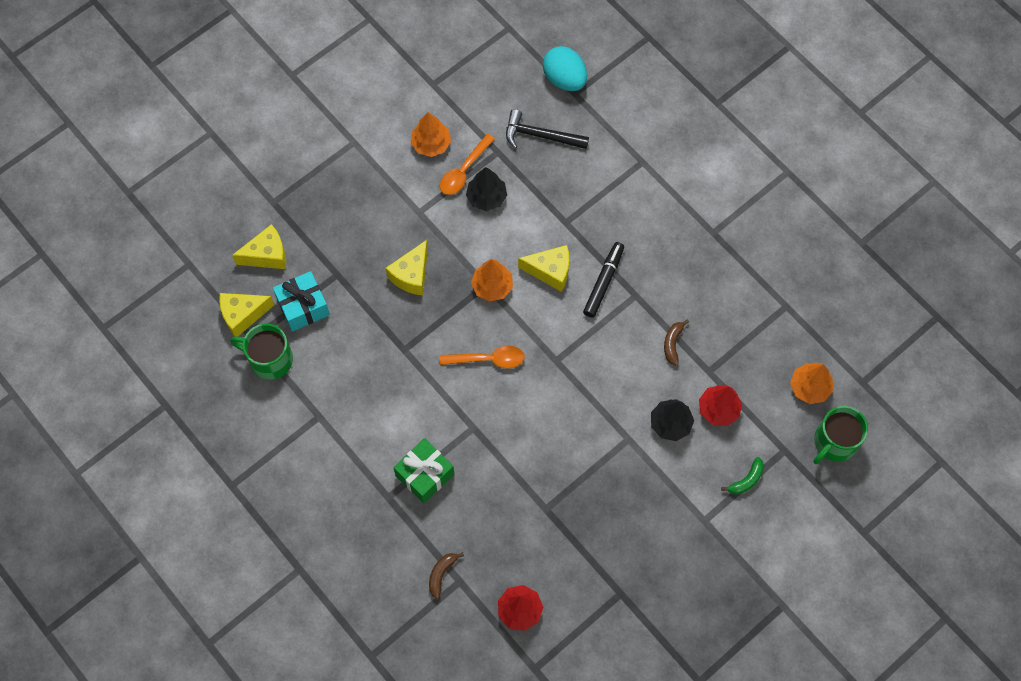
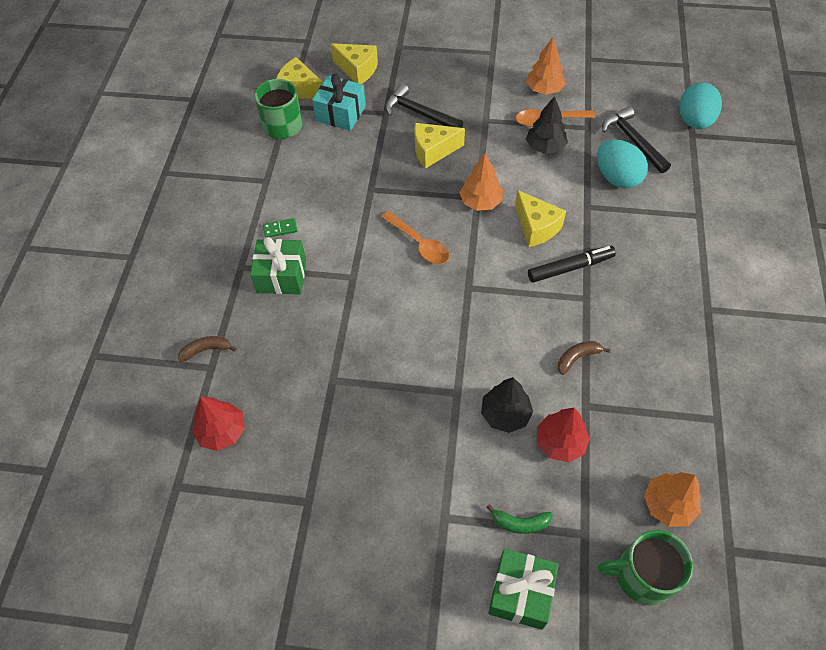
camera: 50 degrees right, 10 degrees down
(363, 251) = (419, 113): none -> black hammer
(379, 443) = (280, 229): none -> green domino
(561, 179) = (617, 178): none -> turquoise egg
(786, 517) = (521, 593): none -> green gift

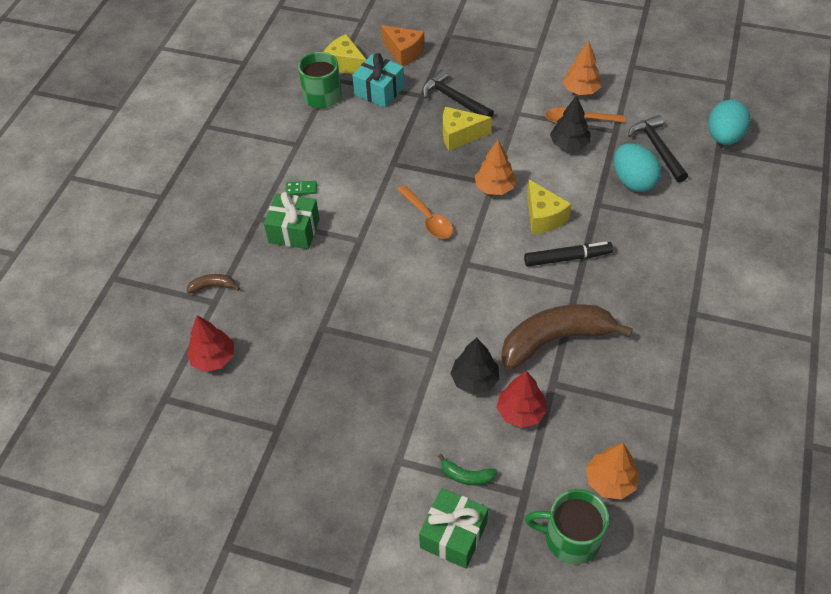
camera: 10 degrees right, 5 degrees down
(357, 70) = (404, 53): yellow cheese -> orange cheese
(577, 358) = (554, 340): brown banana -> brown banana, size x2.40

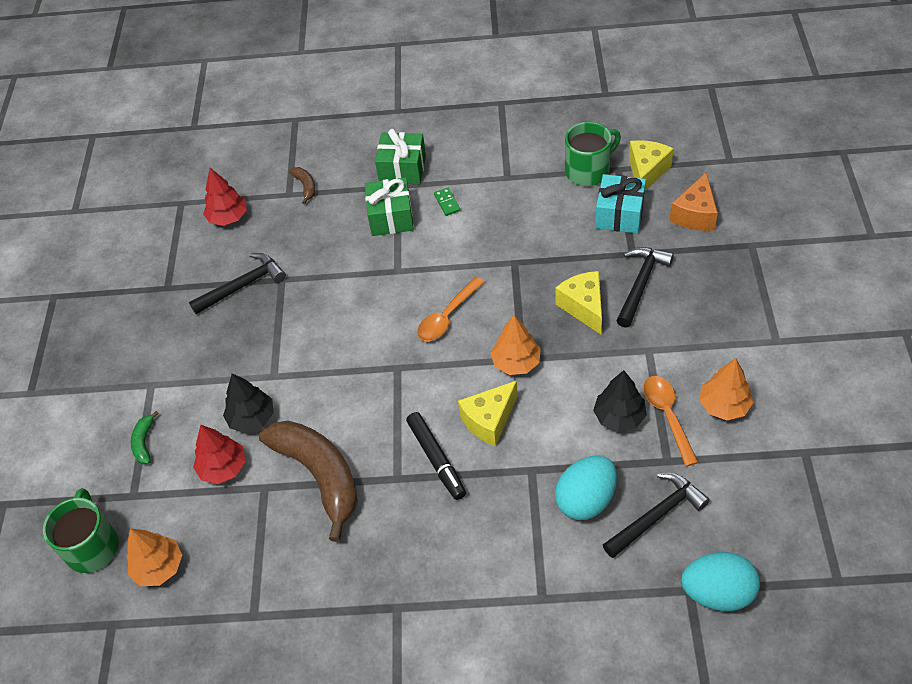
camera: 75 degrees right, 0 degrees up
(312, 361) = (243, 285): none -> black hammer
(453, 535) = (83, 450): green gift -> green gift (402, 169)

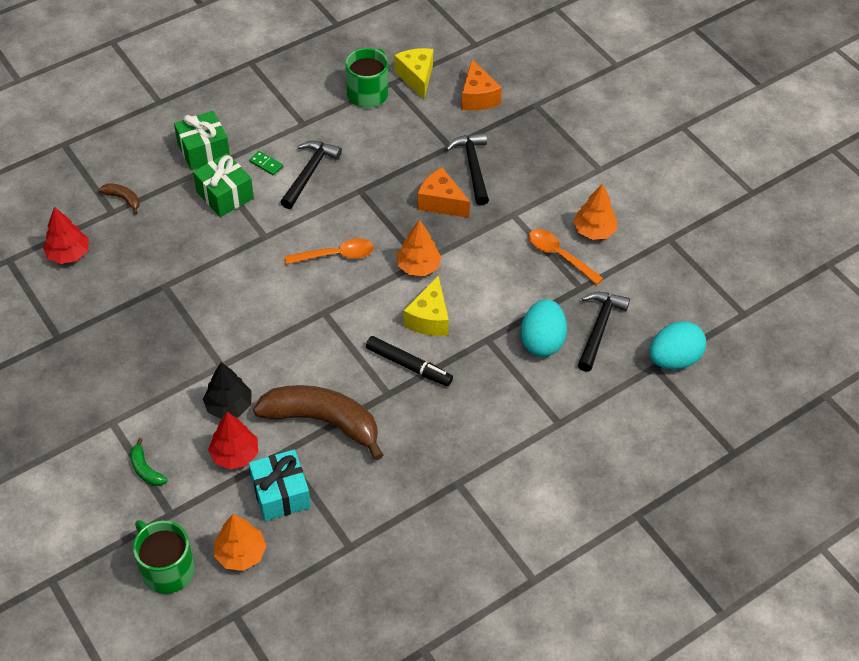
camera: 40 degrees left, 0 degrees up
(243, 285) = (131, 305): black hammer -> black hammer (309, 173)
(447, 316) = (336, 255): orange spoon -> orange spoon turned 105 degrees counterclockwise
(583, 307) = (441, 202): yellow cheese -> orange cheese
(619, 214) = (418, 119): turquoise gift -> turquoise gift (281, 494)
(619, 416) = (525, 272): black tree -> none

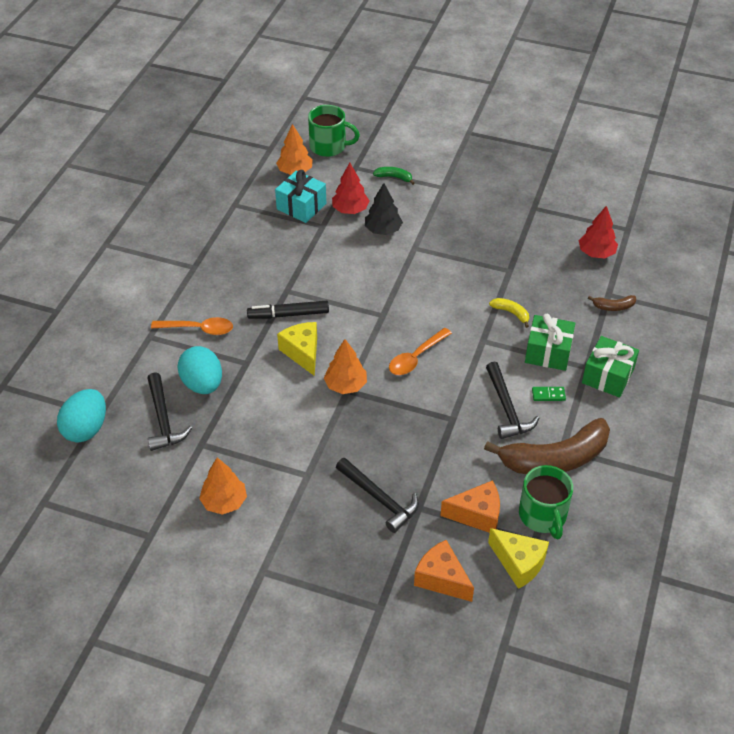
camera: 145 degrees right, 5 degrees down
(212, 245) = (511, 313): none -> yellow banana
(323, 421) = (314, 253): brown banana -> brown banana (555, 459)
(441, 202) = (377, 448): orange cheese -> orange cheese (477, 515)
(559, 256) = (238, 461): orange spoon -> orange spoon (198, 329)

